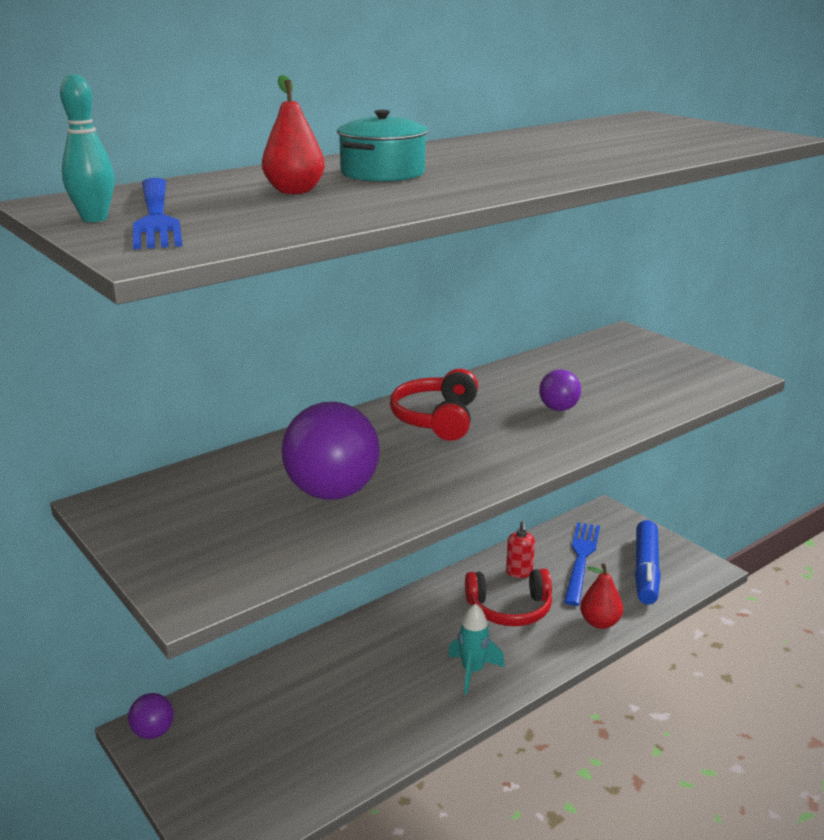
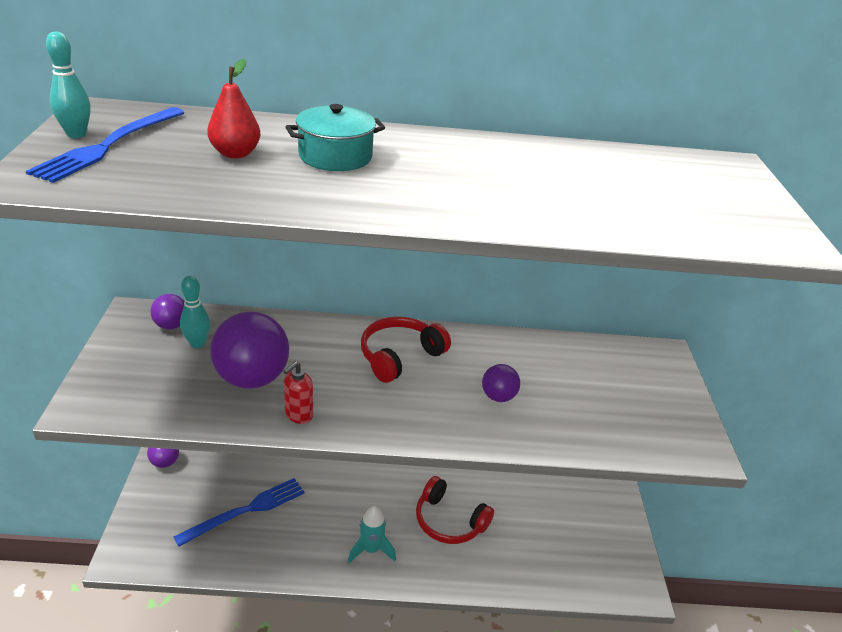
camera: 35 degrees right, 10 degrees up
(169, 494) = (171, 325): none -> purple ball
(226, 494) = (197, 343): none -> turquoise bowling pin
(519, 572) = (489, 497): red soap dispenser -> red soap dispenser (298, 415)
(581, 559) = (547, 516): blue fork -> blue fork (246, 511)
(599, 622) = (499, 575): red pear -> none
(645, 570) = (587, 558): blue marker -> none

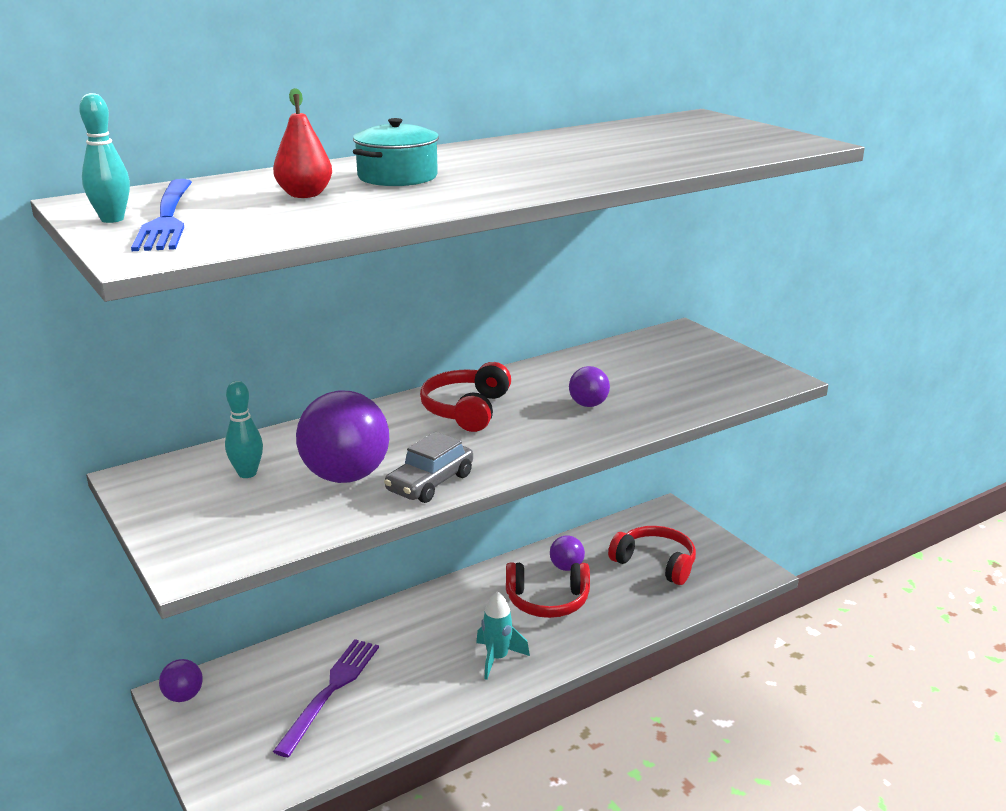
camera: 30 degrees left, 10 degrees down
(171, 325) = (195, 471): purple ball -> purple ball (566, 567)
(246, 511) = (331, 691): blue fork -> purple fork
(298, 415) = (430, 483): red soap dispenser -> grey car
(562, 534) = (655, 563): none -> red headphones

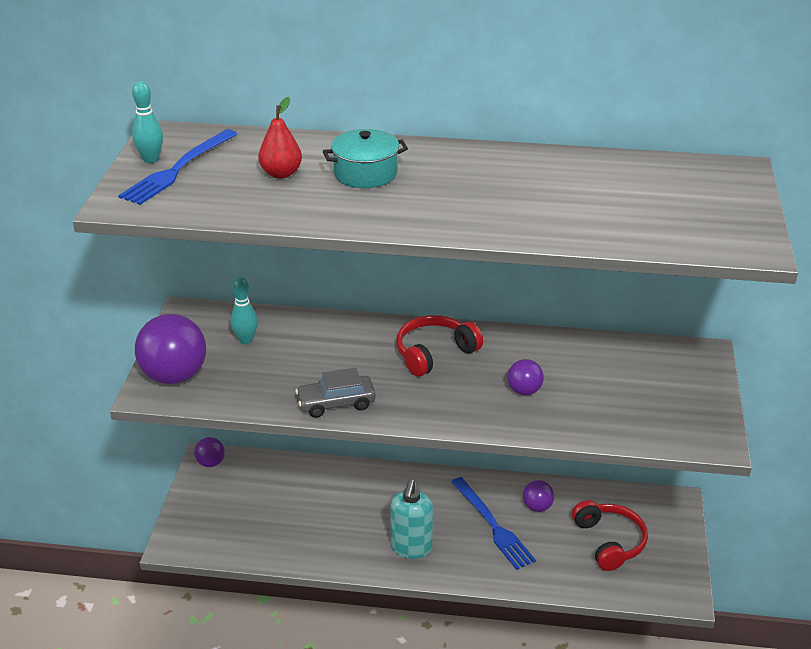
camera: 40 degrees right, 10 degrees up
(331, 691) = (290, 509): purple fork -> none
(346, 476) = (295, 371): purple ball -> purple ball (174, 376)
(497, 658) = (411, 548): turquoise rocket -> turquoise soap dispenser
(547, 601) = (492, 525): red headphones -> blue fork

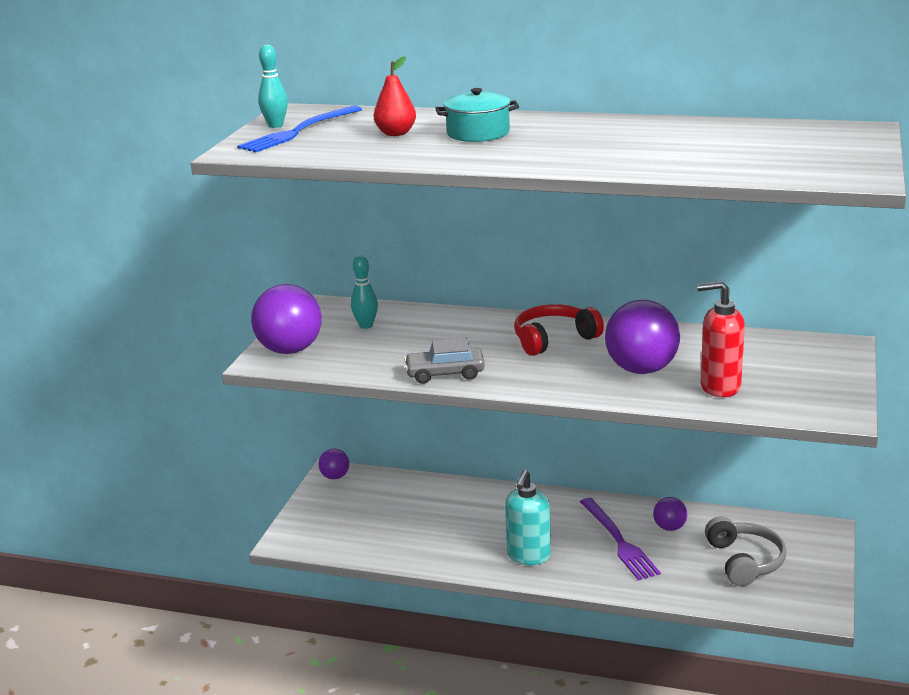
camera: 10 degrees right, 10 degrees down
(492, 525) = (618, 541): blue fork -> purple fork
(524, 391) = (641, 369): purple ball -> purple ball, size x1.96
(600, 411) = (719, 387): none -> red soap dispenser
(609, 542) = (744, 561): red headphones -> grey headphones

